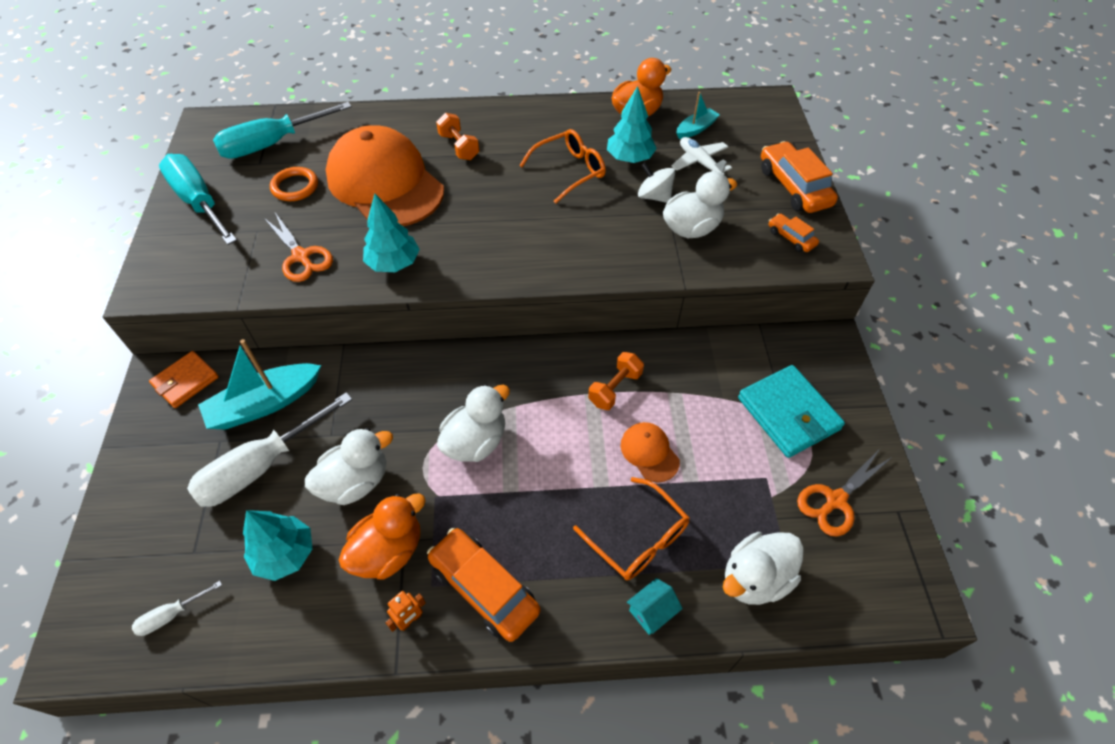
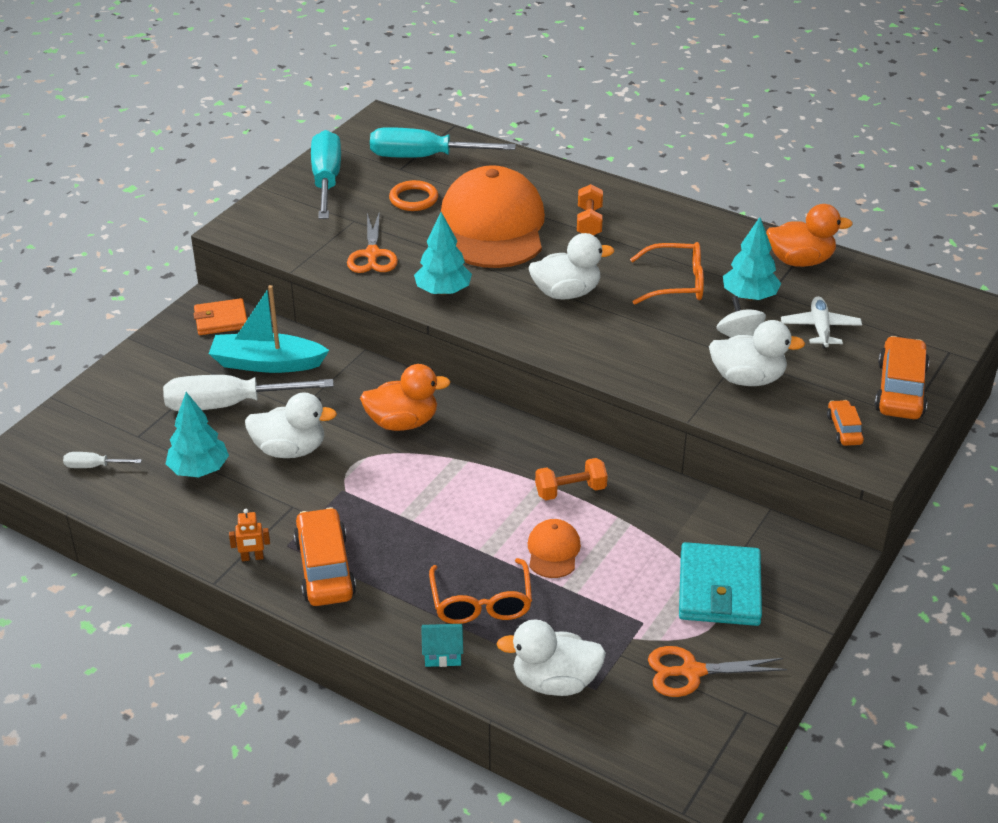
camera: 35 degrees right, 15 degrees down
(388, 551) = (275, 507): orange duck -> orange duck (402, 422)
(475, 442) = (410, 470): white duck -> white duck (566, 293)
(696, 129) = (850, 298): turquoise boat -> none

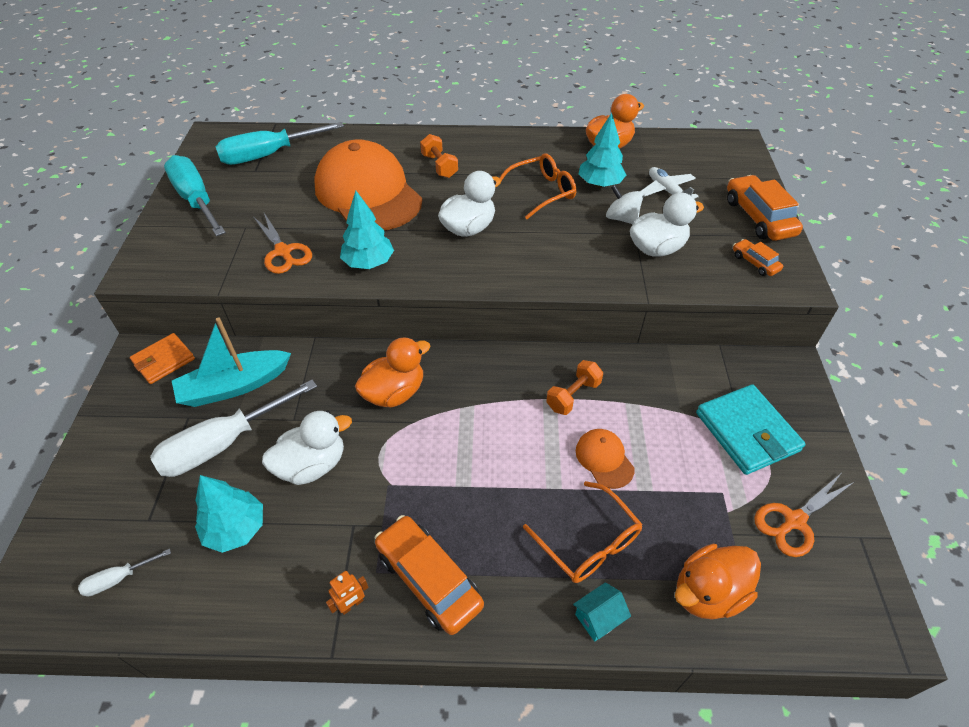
camera: 30 degrees left, 10 degrees up
(413, 199) = (285, 192): orange ring -> none
(555, 682) = (708, 593): white duck -> orange duck

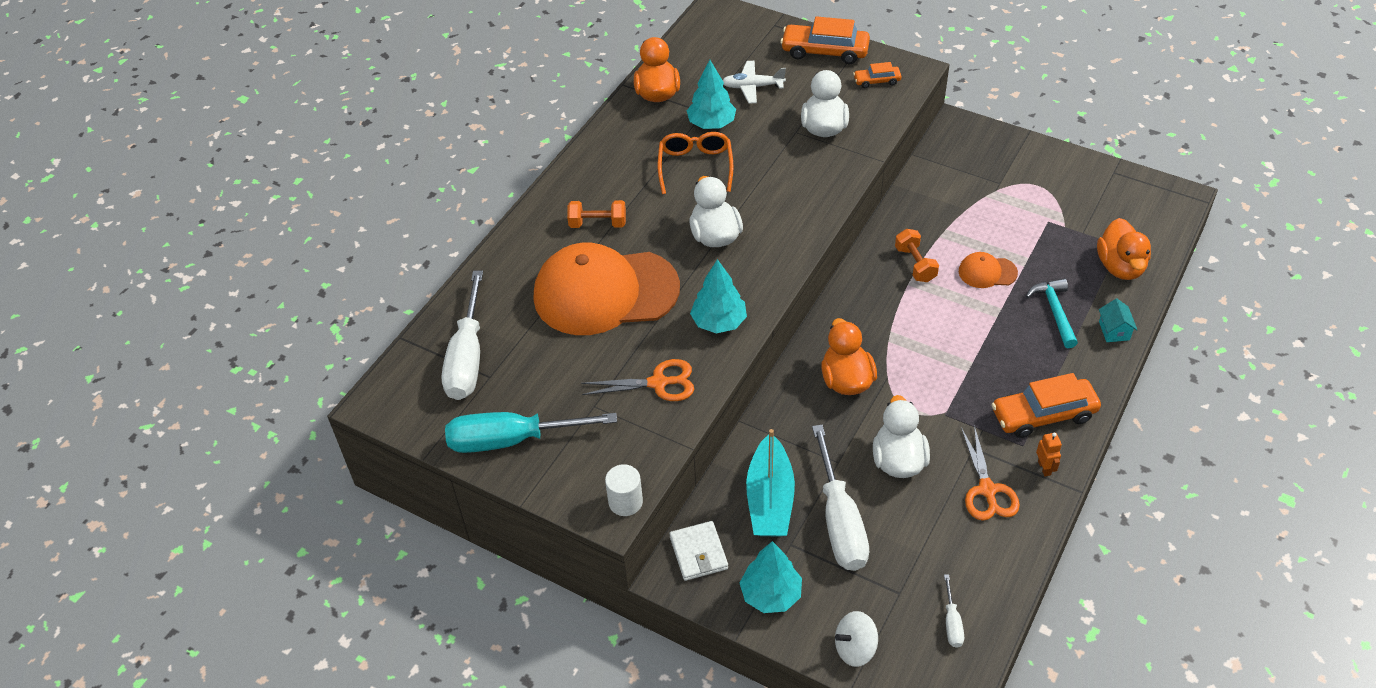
camera: 60 degrees left, 0 degrees up
(149, 276) = (625, 502): none -> white cylinder
(163, 360) = (698, 553): orange wallet -> white wallet
(236, 529) = (939, 529): turquoise tree -> turquoise tree (771, 594)
(269, 155) = (467, 357): turquoise screwdriver -> white screwdriver
(589, 542) = (1054, 312): orange glasses -> turquoise hammer
(622, 218) = (770, 131): white spinning top -> white spinning top (855, 648)
(746, 432) = (1003, 182): turquoise wallet -> none
(794, 521) = (1087, 197): orange scissors -> orange scissors (987, 490)

